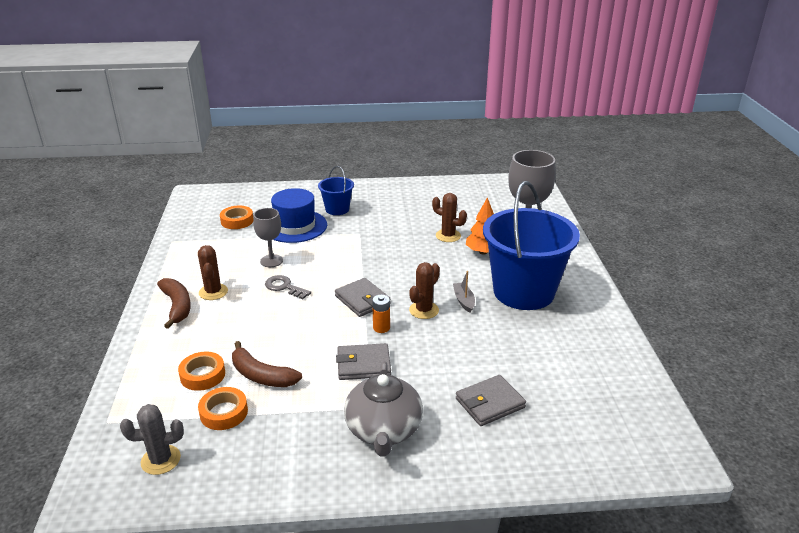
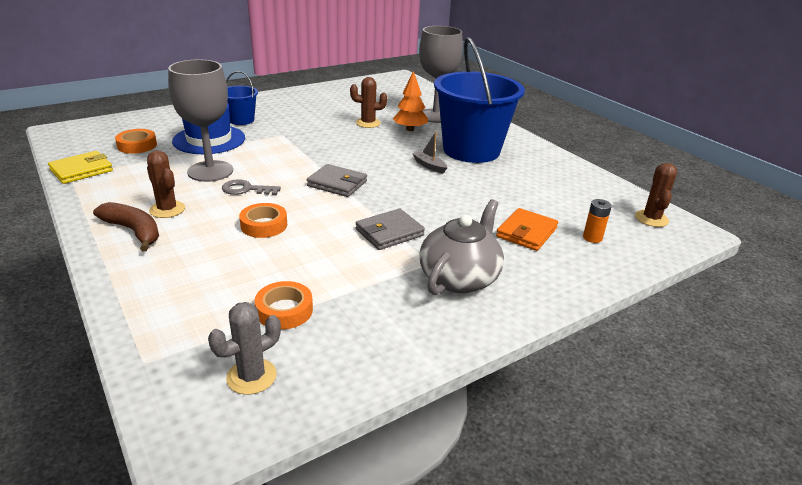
camera: 30 degrees left, 0 degrees up
(182, 238) = (81, 170): none -> yellow wallet
(202, 375) = (226, 284): orange tape -> orange tape (264, 225)
(261, 375) = (294, 267): brown banana -> none
(271, 261) = (210, 171): grey goblet -> grey goblet, size x1.73
(381, 328) = (377, 201): orange battery -> orange battery (592, 238)
(383, 430) = (460, 278): grey teapot -> grey teapot turned 120 degrees counterclockwise
(424, 310) = (402, 179): brown cactus -> brown cactus (651, 219)
(490, 403) = (526, 232): grey wallet -> orange wallet

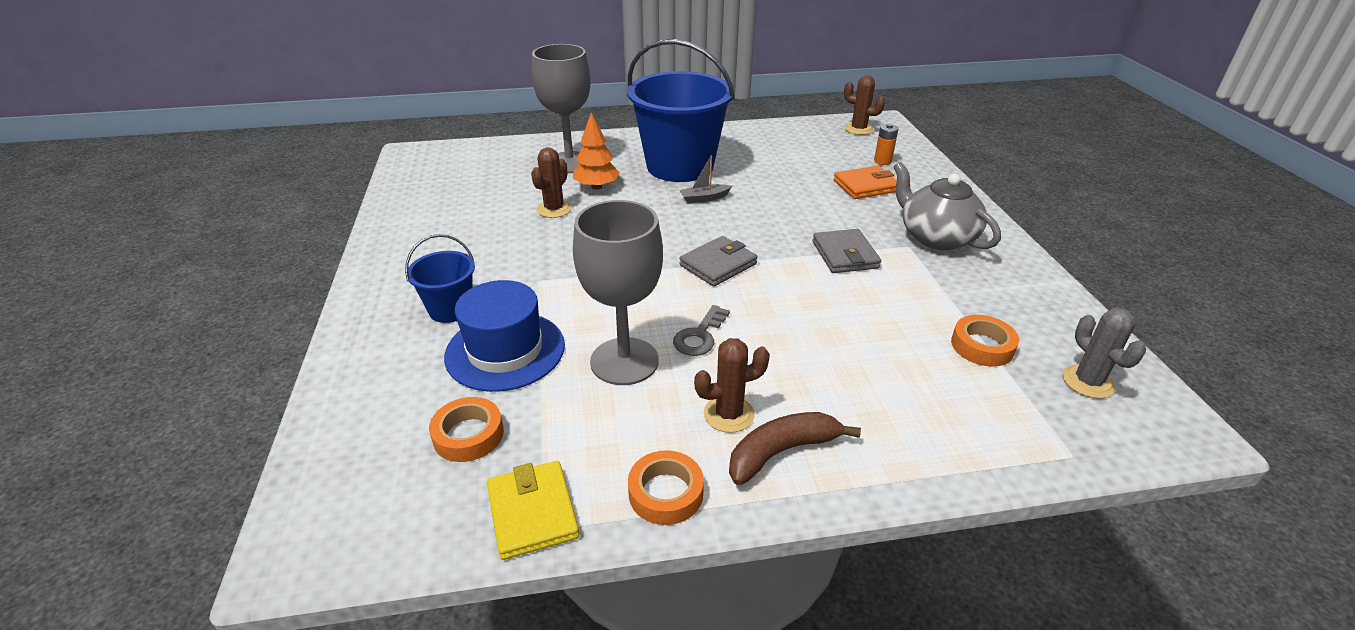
camera: 65 degrees left, 5 degrees up
(264, 225) = (802, 334): orange tape -> orange tape (666, 493)
(526, 232) = (865, 186): orange wallet -> orange wallet turned 75 degrees counterclockwise

